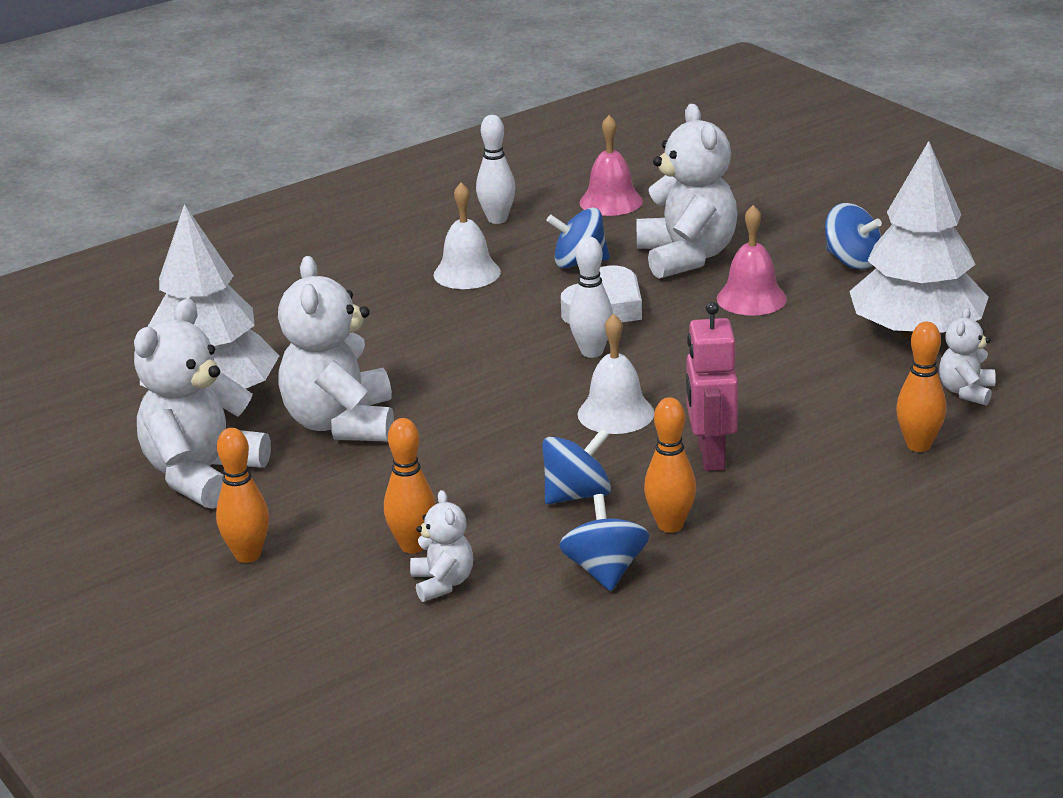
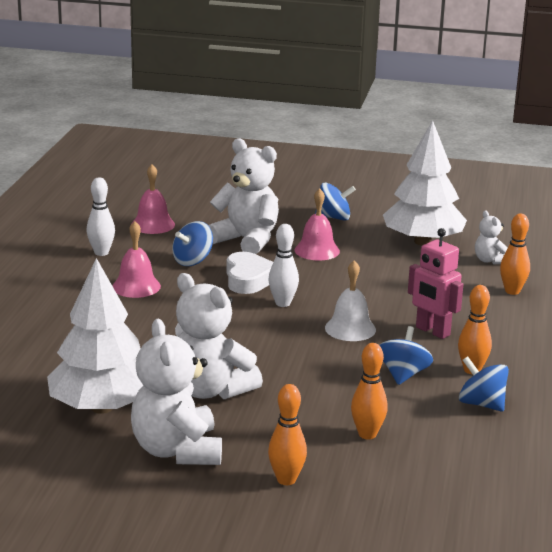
camera: 45 degrees left, 5 degrees down
(442, 583) = (416, 445): white teddy bear -> none
(467, 273) = (136, 286): white bell -> pink bell

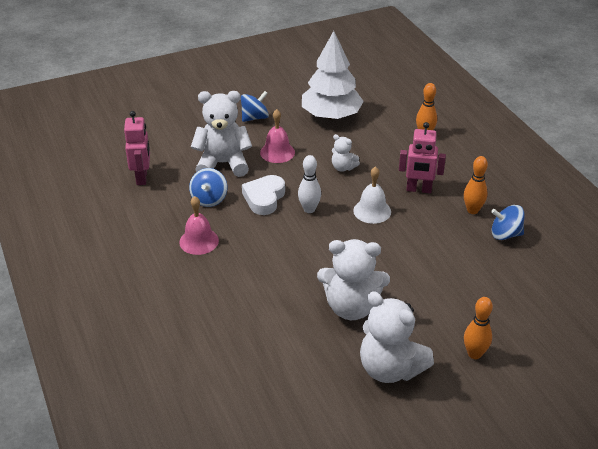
camera: 35 degrees left, 15 degrees up
(101, 253) = (137, 221): white bowling pin -> none
(102, 407) = (304, 360): white tree -> none
(153, 224) = (142, 177): pink bell -> pink robot
(249, 279) = (264, 198): white heart -> white heart turned 120 degrees counterclockwise
(367, 434) = (475, 292): orange bowling pin -> none
(403, 375) = (442, 233): blue spinning top -> none
(490, 260) = (385, 114): white teddy bear -> white teddy bear (343, 167)

